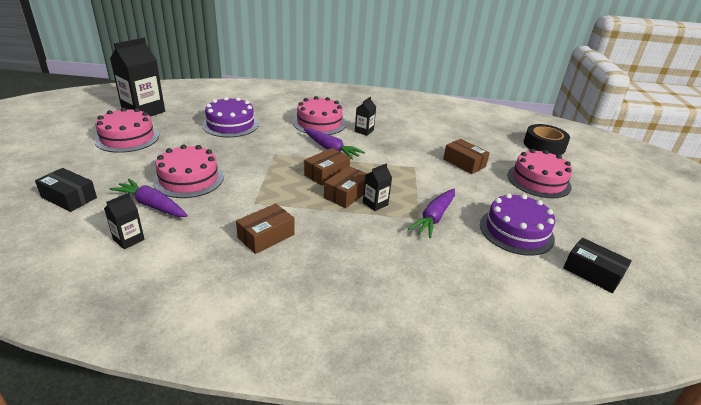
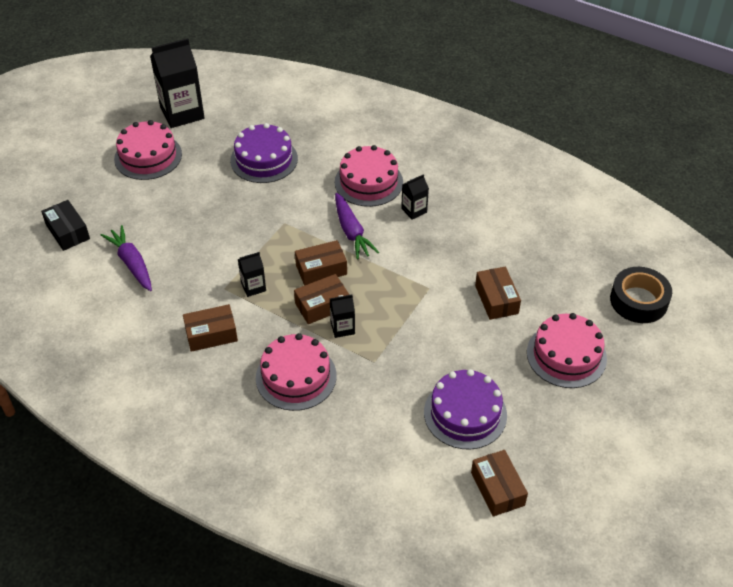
camera: 30 degrees right, 15 degrees up
(128, 239) = (97, 299): black carton -> black carton (253, 287)
(189, 179) = (179, 237): pink cake -> pink cake (296, 376)
(434, 218) = (390, 367): purple carrot -> none
(592, 272) = (497, 489): black box -> brown box

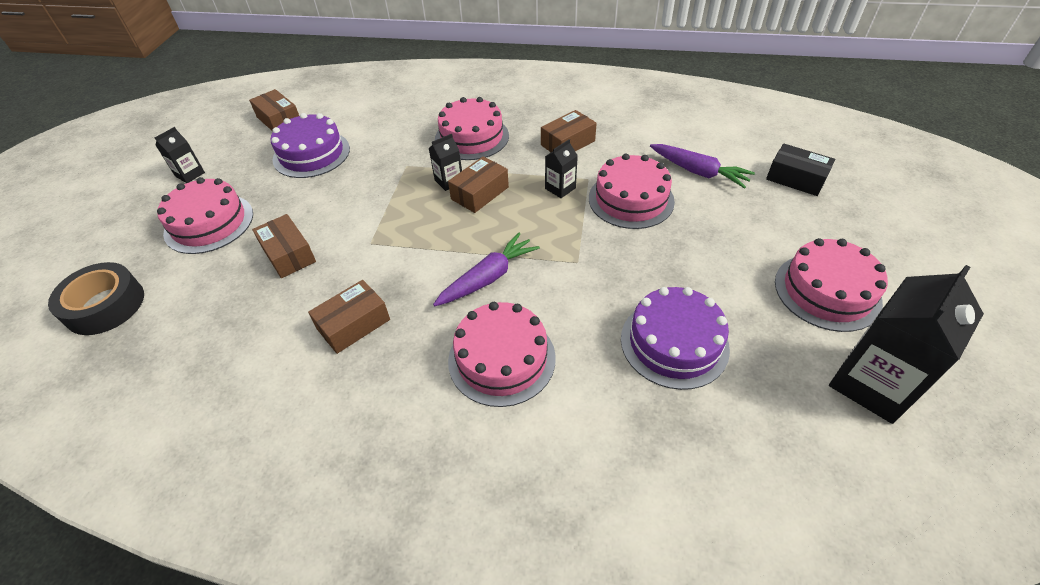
camera: 160 degrees right, 0 degrees up
(207, 257) = (631, 199): none -> pink cake
(321, 269) = (500, 225): brown box -> brown box (353, 324)
(352, 232) = (488, 277): purple carrot -> purple carrot turned 90 degrees clockwise
(414, 210) = (418, 334): black carton -> black carton (190, 174)

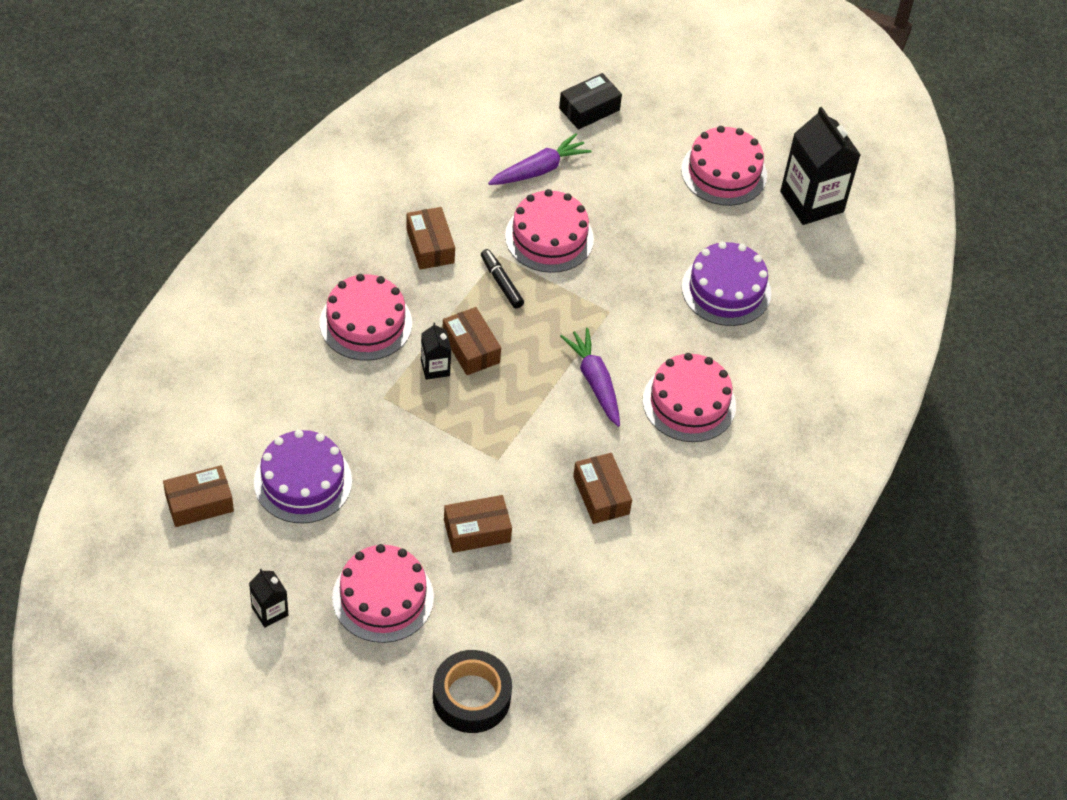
camera: 75 degrees left, 5 degrees up
(560, 188) = (501, 282): black carton -> black marker

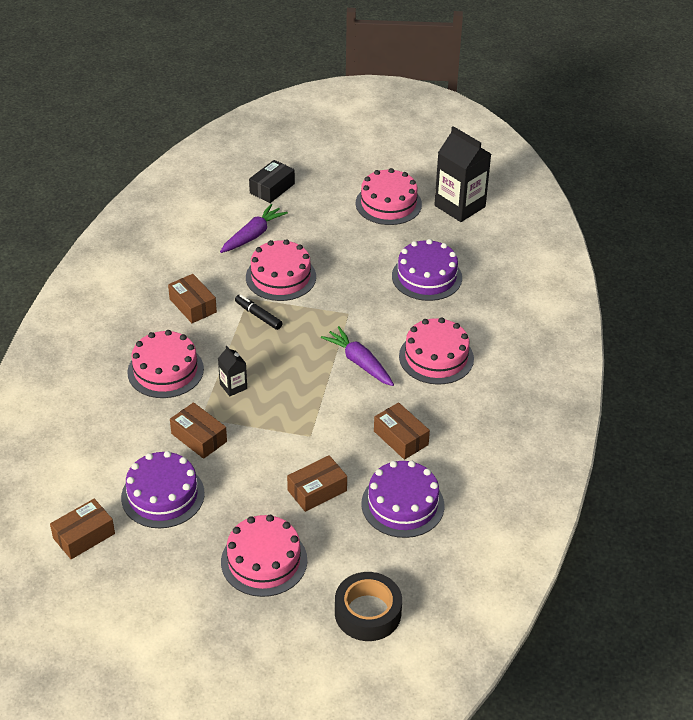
camera: 15 degrees left, 10 degrees down
(270, 611) = (176, 599): black carton -> none
(470, 348) = (255, 366): brown box -> brown box (199, 437)
(567, 579) = (402, 504): none -> purple cake

